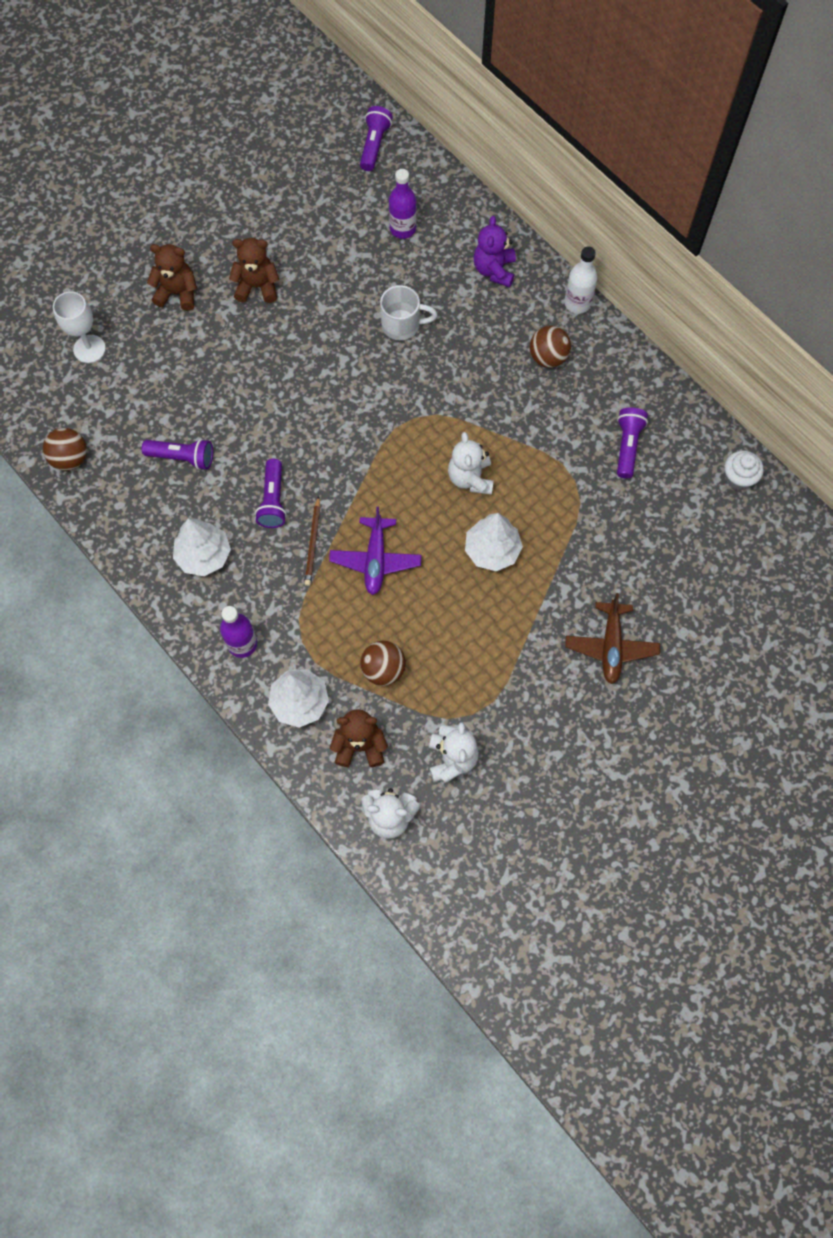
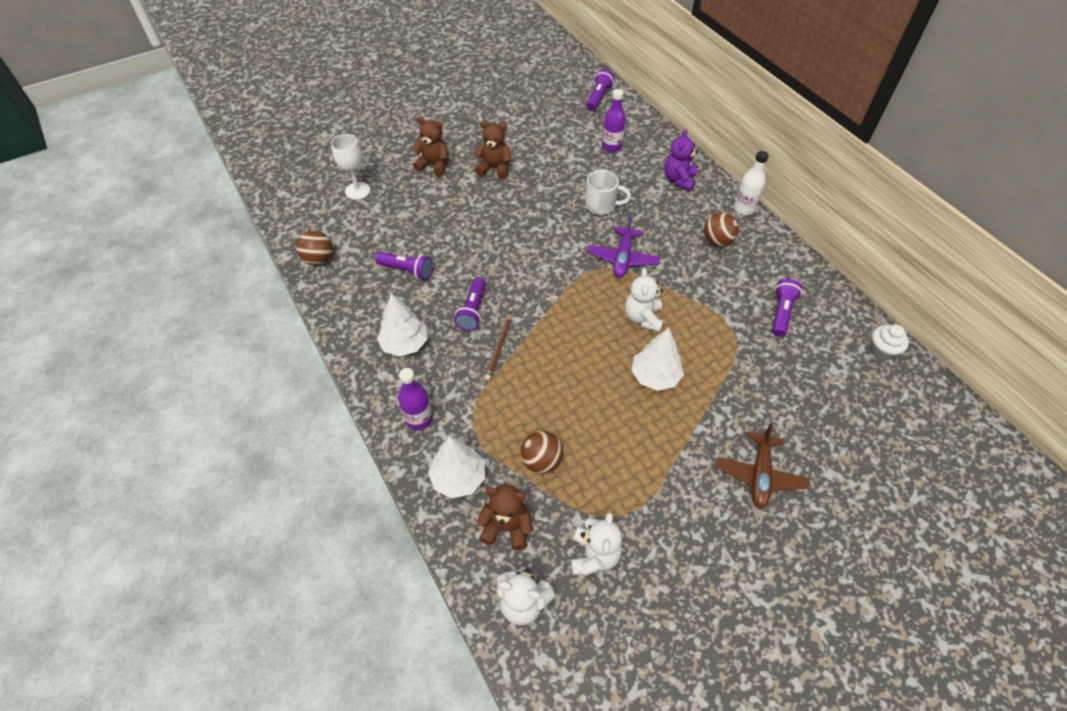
camera: 10 degrees right, 15 degrees down
(375, 560) = (550, 368): purple plane -> purple plane (622, 258)

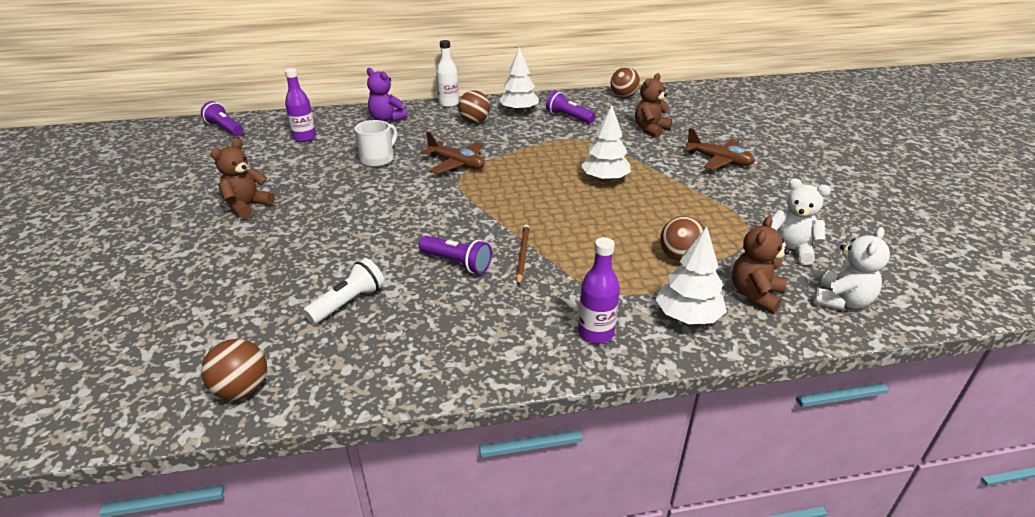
camera: 70 degrees left, 20 degrees down
(357, 191) = (142, 324): white goblet -> none
(405, 344) = (471, 325): white tree -> white tree (519, 111)
(407, 271) = (348, 302): purple flashlight -> white flashlight
(433, 165) = (182, 248): brown teddy bear -> brown teddy bear (650, 129)
(499, 348) = (522, 255): brown pencil -> brown pencil turned 120 degrees counterclockwise
(622, 258) = (456, 164): purple plane -> brown plane
(642, 318) = (536, 170): white teddy bear -> none
(881, 351) = (623, 96): white cupcake -> brown ball

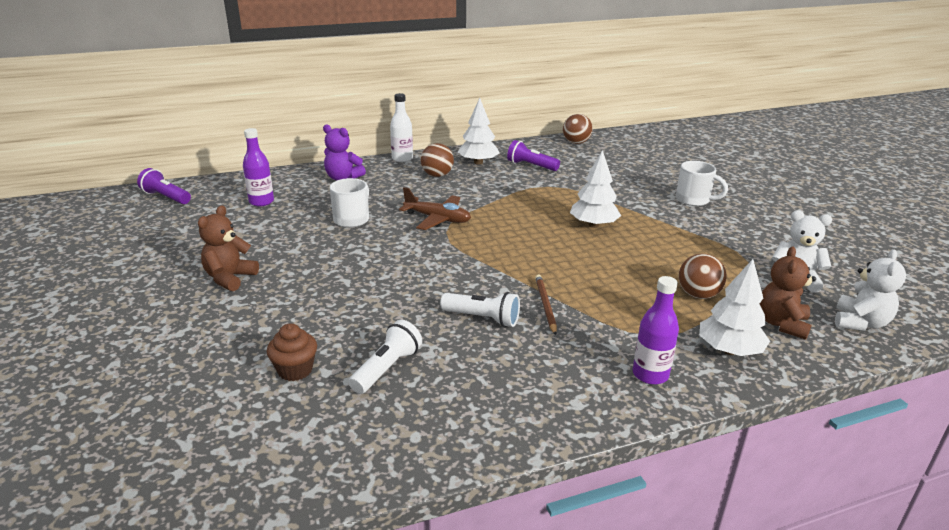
camera: 10 degrees left, 5 degrees down
(242, 389) = (312, 469): brown ball -> none
(267, 296) = (295, 370): none -> brown cupcake
(457, 263) = (482, 318): purple flashlight -> white flashlight
(650, 129) = (616, 174): brown teddy bear -> none
(719, 161) = (694, 200): brown plane -> white mug

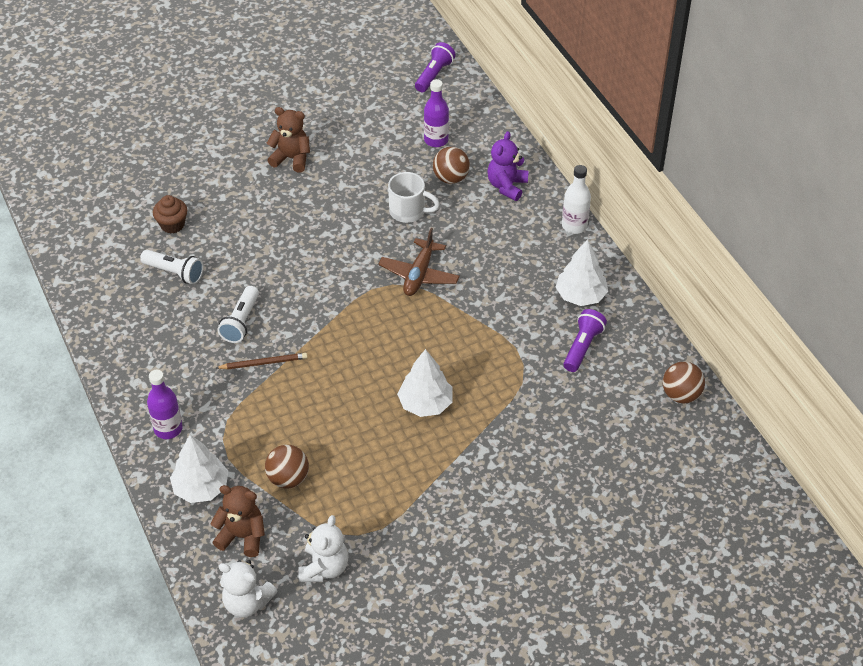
camera: 85 degrees right, 20 degrees up
(437, 175) = (532, 262): brown ball -> brown ball (451, 178)
(694, 200) = (510, 508): white mug -> none

